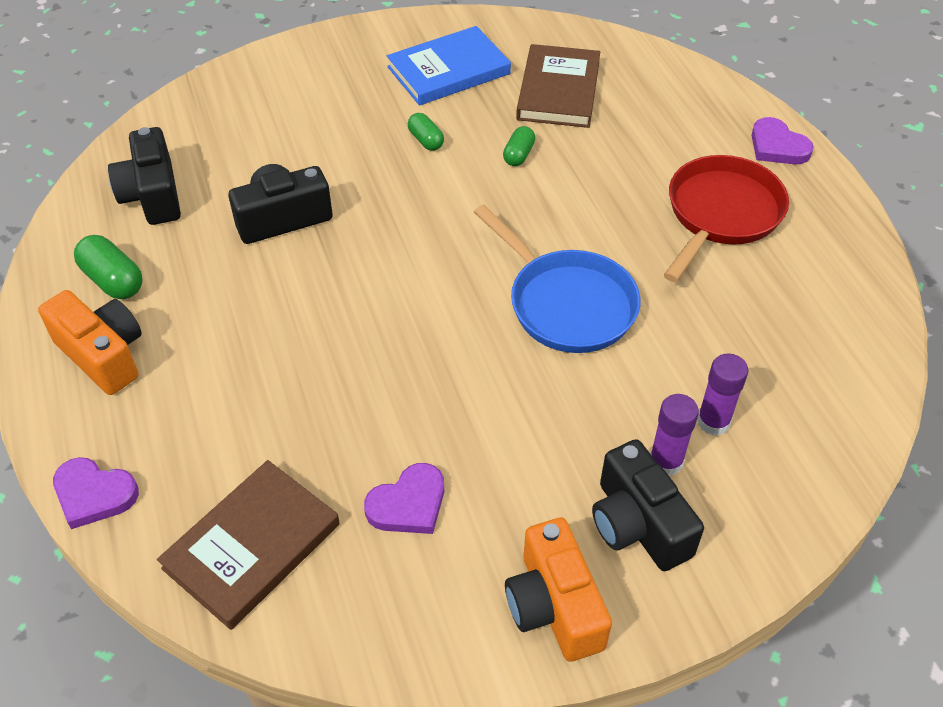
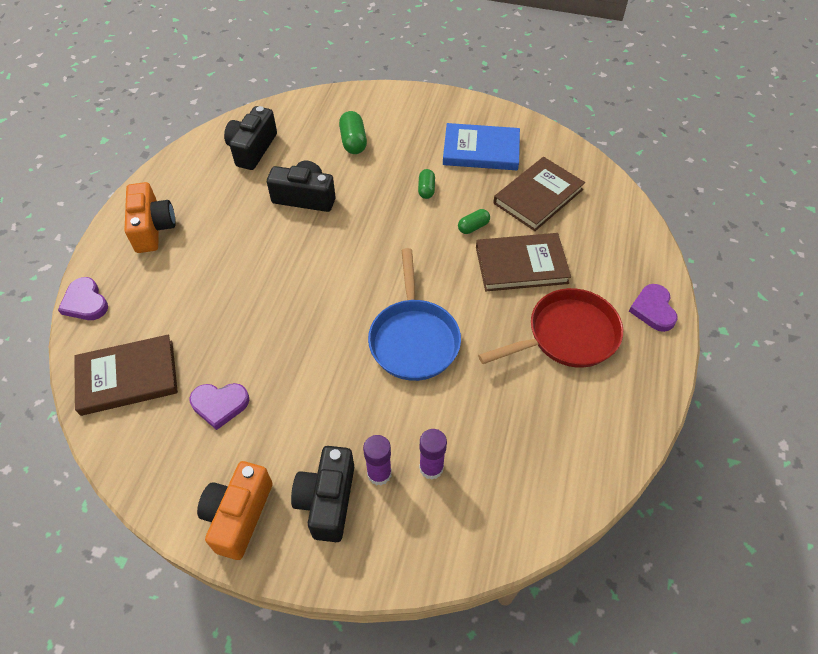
camera: 35 degrees right, 5 degrees up
(113, 280) = (192, 188): green capsule -> green capsule (353, 142)
(608, 168) = (521, 265): none -> brown book

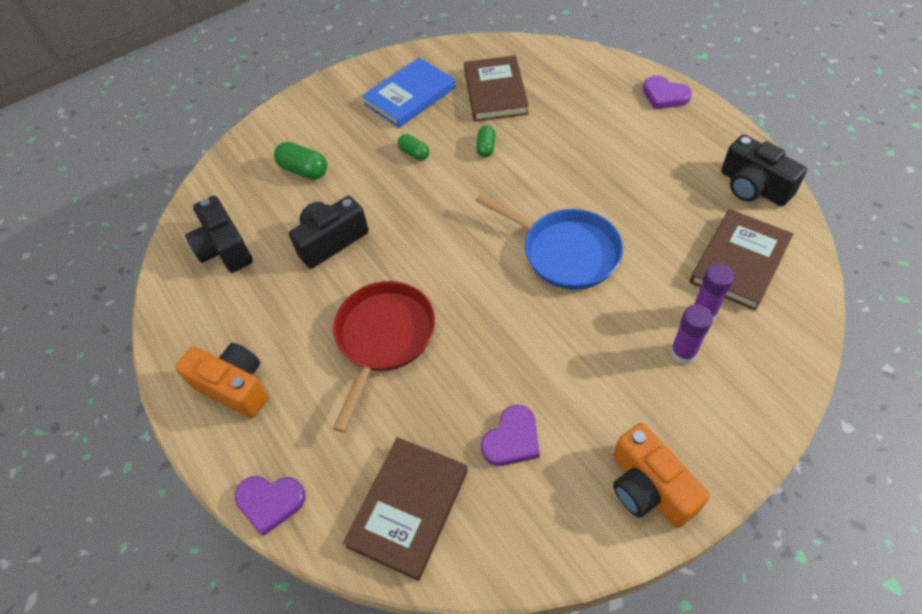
camera: 45 degrees left, 0 degrees up
(327, 500) = (682, 406): black camera -> black camera (753, 187)
(521, 265) = (553, 142): brown book -> brown book (739, 262)
(567, 335) = (646, 156): red pan -> red pan (384, 338)

